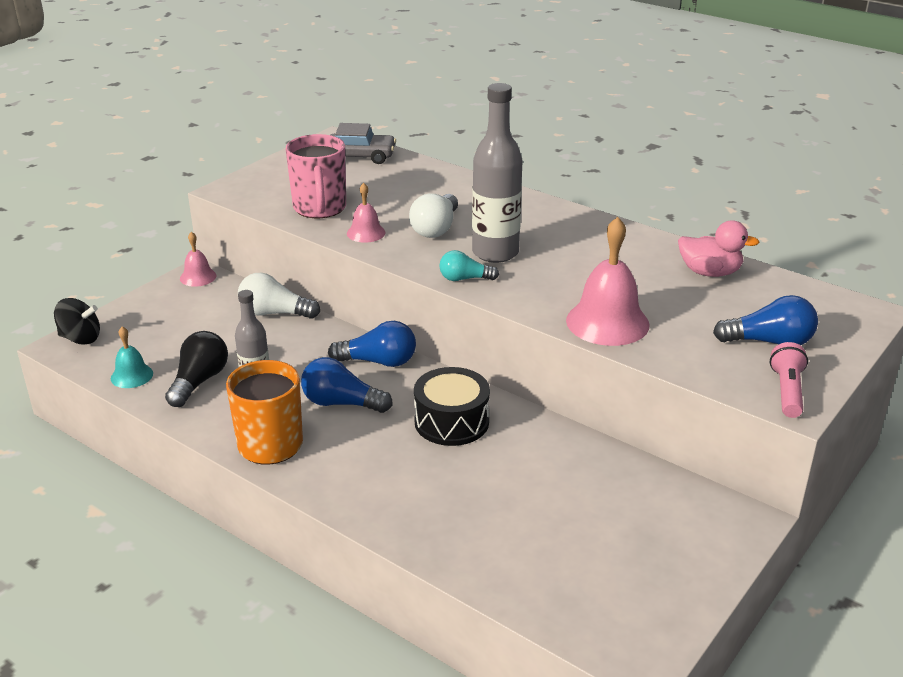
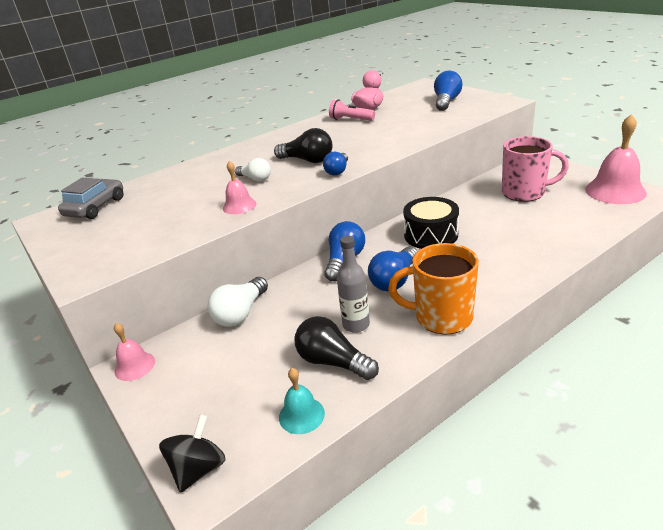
camera: 70 degrees left, 0 degrees up
(320, 208) = (176, 226): pink mug -> pink mug (524, 193)
(436, 228) = (255, 179): white light bulb -> white light bulb, size x0.66
(464, 279) = (337, 171): turquoise light bulb -> blue light bulb
(495, 253) = (307, 160): grey bottle -> black light bulb
(607, 322) = (413, 134): pink bell -> pink bell (615, 191)
(787, 391) = (493, 102): pink flashlight -> pink flashlight (350, 119)

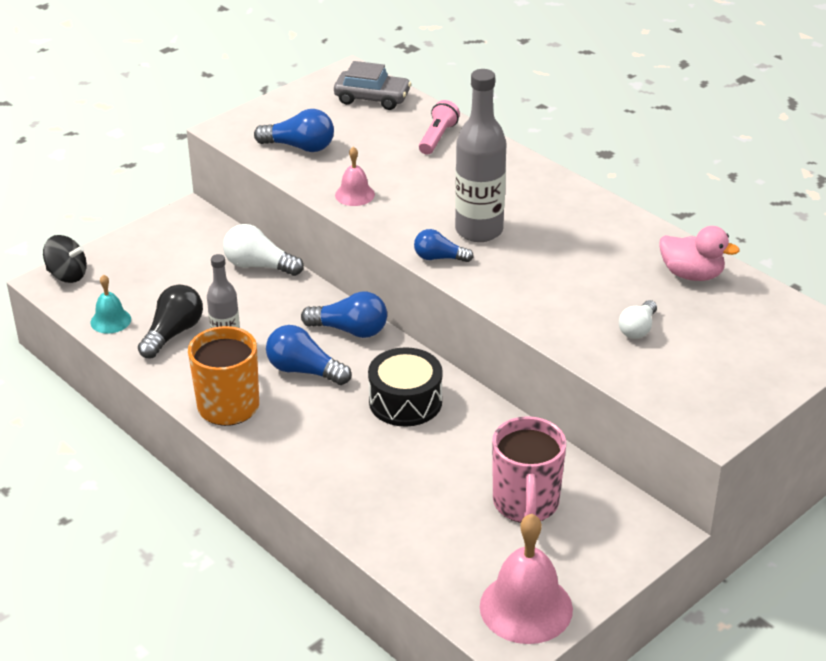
camera: 80 degrees right, 5 degrees up
(134, 366) = (190, 216): pink bell -> none
(255, 179) = (427, 196): white light bulb -> white light bulb (638, 329)
(307, 160) = (479, 230): black light bulb -> grey bottle
(350, 119) = (639, 258): pink flashlight -> pink flashlight (438, 137)
(446, 102) = (720, 359): blue light bulb -> blue light bulb (300, 147)

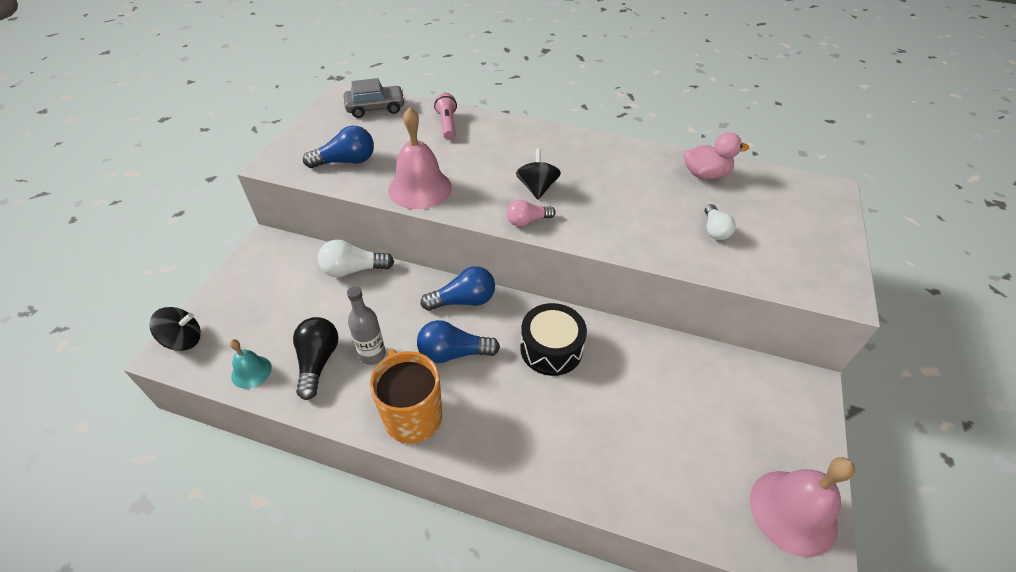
camera: 30 degrees left, 10 degrees up
(354, 194) = (420, 188): pink bell -> pink bell, size x1.86
(439, 258) = (527, 221): blue light bulb -> pink light bulb
(479, 230) = (537, 188): grey bottle -> black spinning top
(526, 504) = (708, 405): pink mug -> none

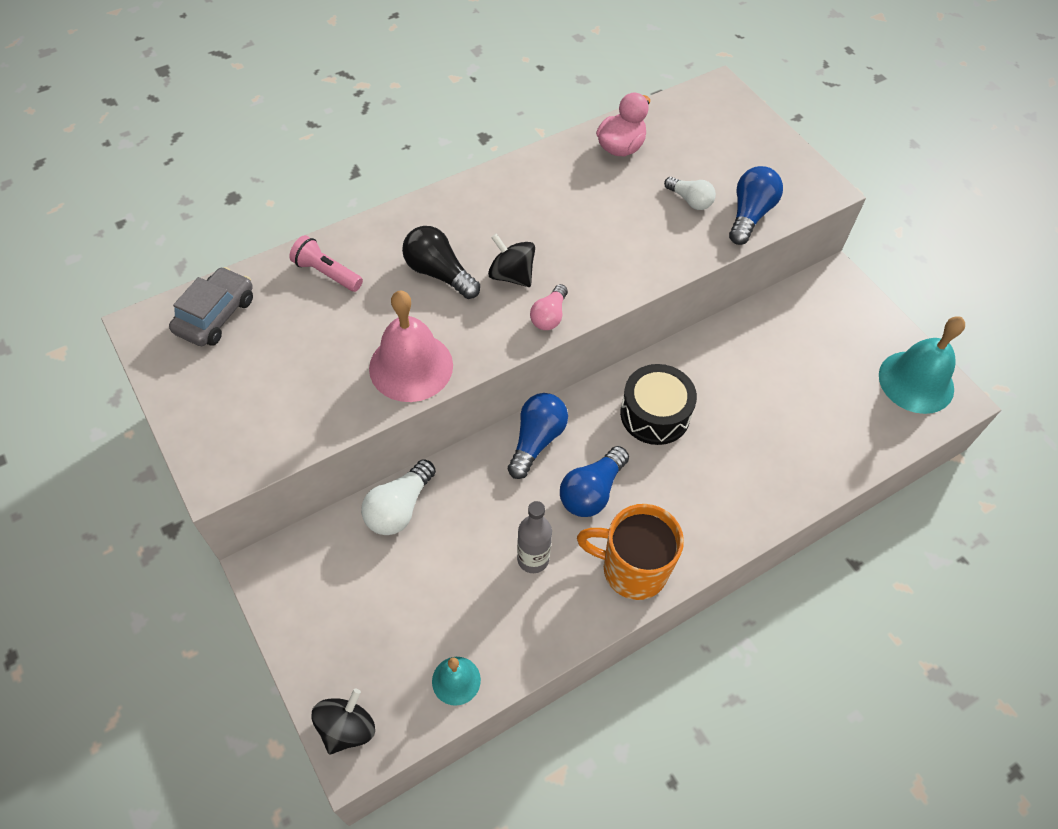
camera: 50 degrees left, 10 degrees up
(318, 362) = (498, 612): black light bulb -> black light bulb (439, 273)
(346, 161) = (291, 403): blue light bulb -> blue light bulb (750, 215)
(793, 511) = (916, 381): pink bell -> turquoise bell

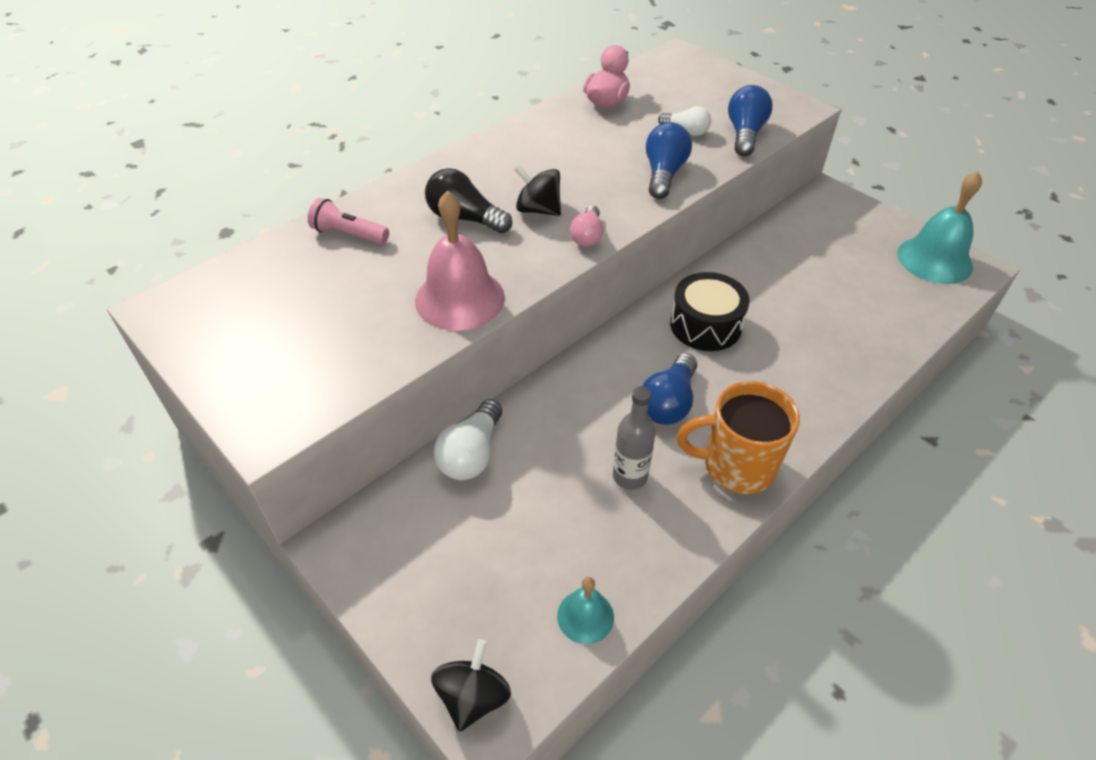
camera: 10 degrees left, 10 degrees down
(215, 315) = (236, 287): grey car -> none
(536, 440) = (597, 367): blue light bulb -> blue light bulb (664, 174)

